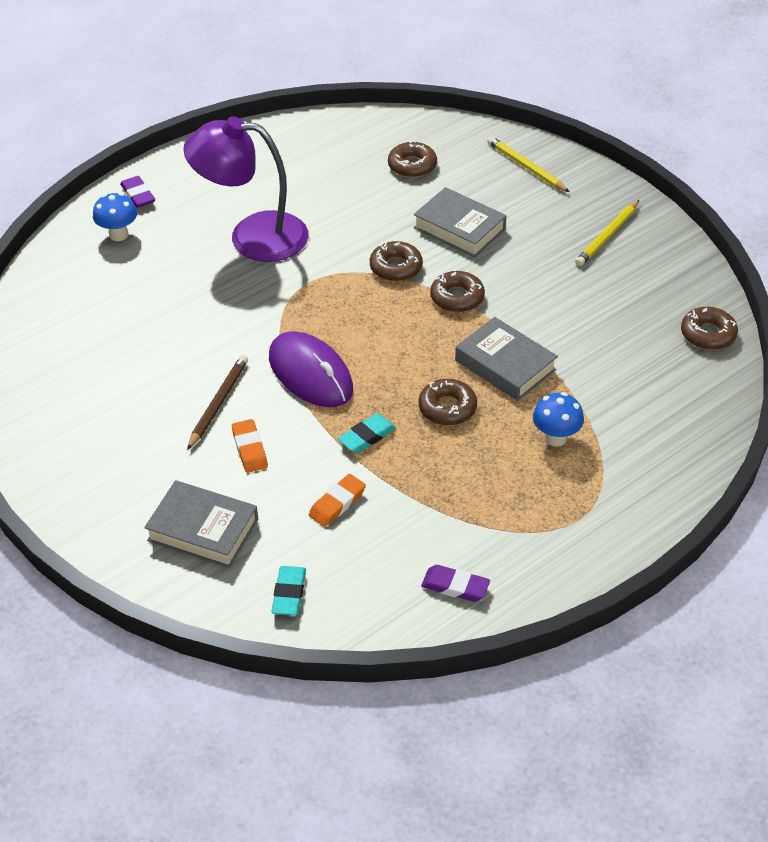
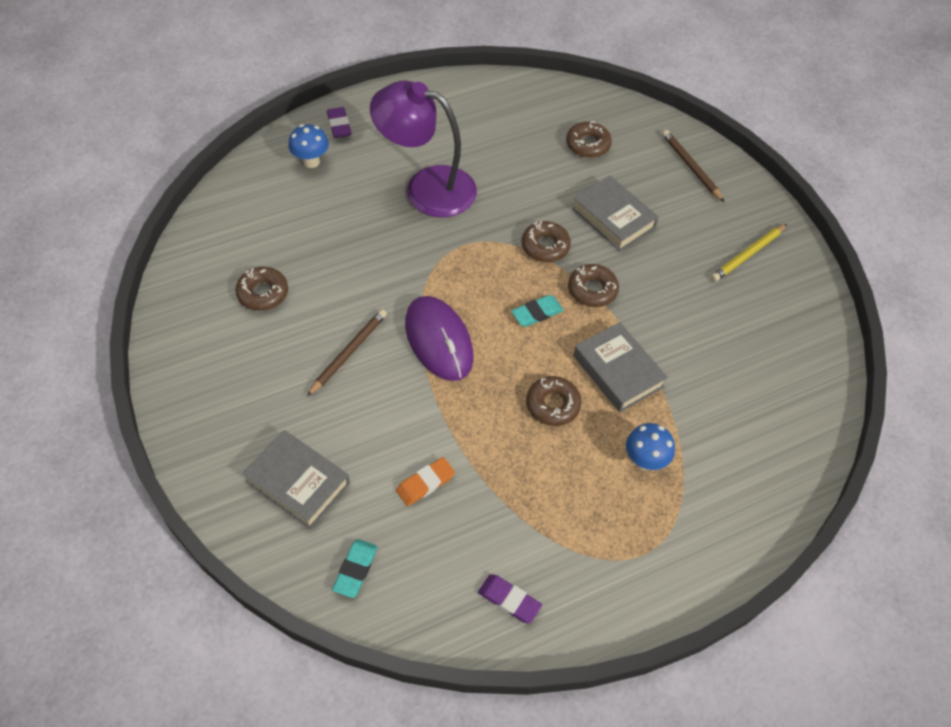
camera: 10 degrees right, 10 degrees up
(249, 449) = (363, 407): orange eraser -> none
(367, 436) = (471, 418): turquoise eraser -> turquoise eraser (537, 313)
(526, 167) = (691, 167): yellow pencil -> brown pencil
(708, 334) = (817, 380): brown donut -> brown donut (263, 293)

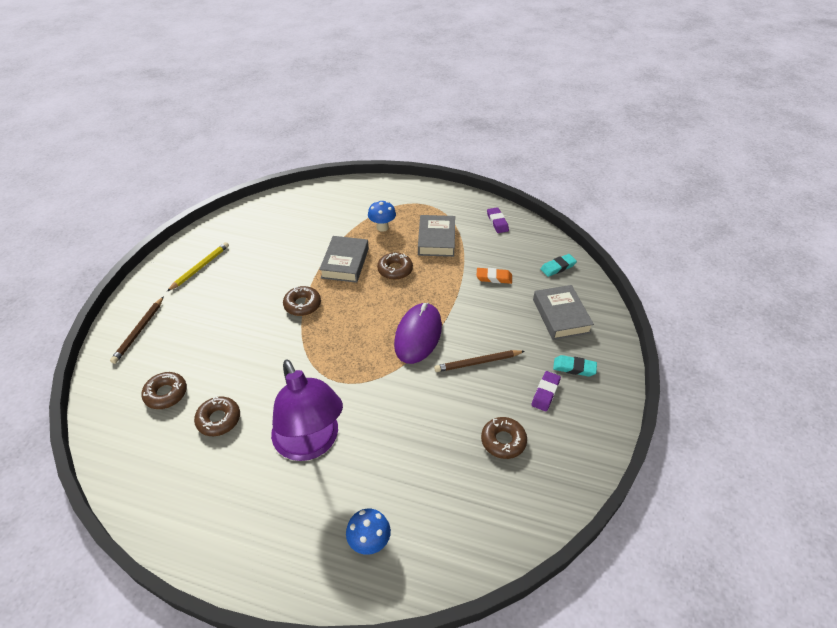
camera: 135 degrees left, 10 degrees down
(339, 125) = (308, 568): purple eraser -> purple eraser (545, 393)
(537, 313) = (347, 313): turquoise eraser -> turquoise eraser (574, 368)
(545, 246) = (292, 345): brown donut -> brown donut (219, 419)
(613, 218) = (231, 334): grey book -> grey book (436, 239)
(748, 254) = (200, 267): yellow pencil -> yellow pencil turned 60 degrees counterclockwise

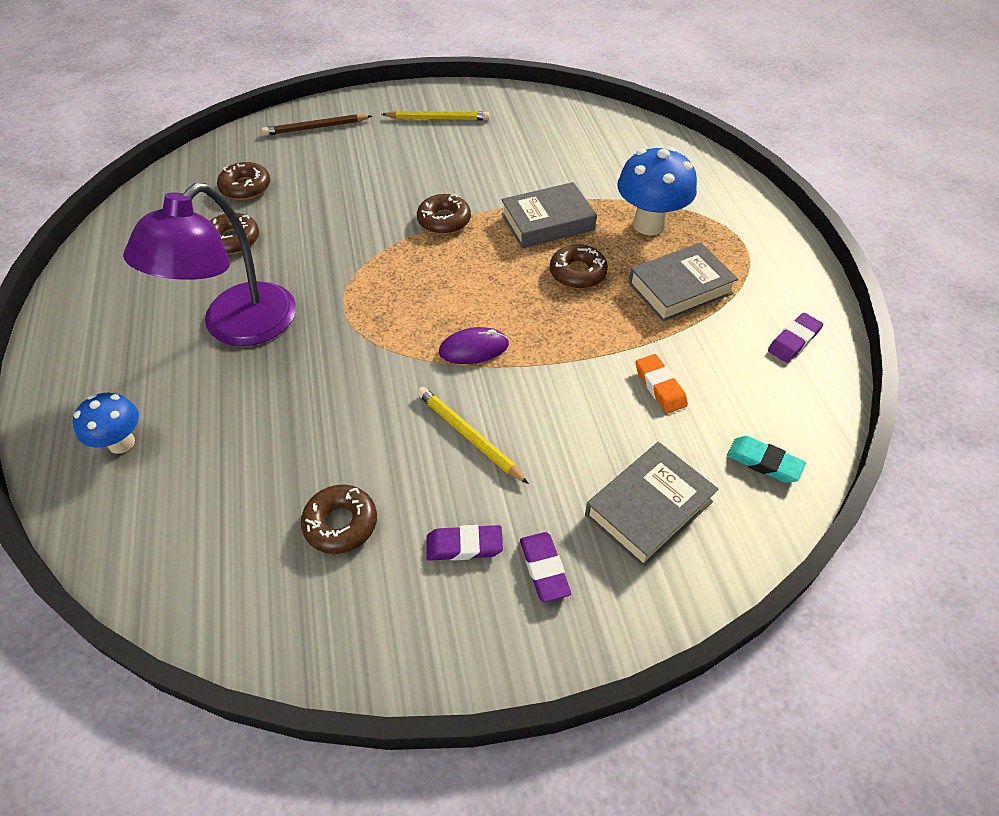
camera: 60 degrees right, 5 degrees up
(382, 227) = (649, 224): blue mushroom -> blue mushroom, size x1.65
(418, 335) = (473, 348): purple mouse -> purple mouse, size x0.58
(478, 362) = (469, 436): brown pencil -> yellow pencil
(574, 368) = (544, 569): turquoise eraser -> purple eraser

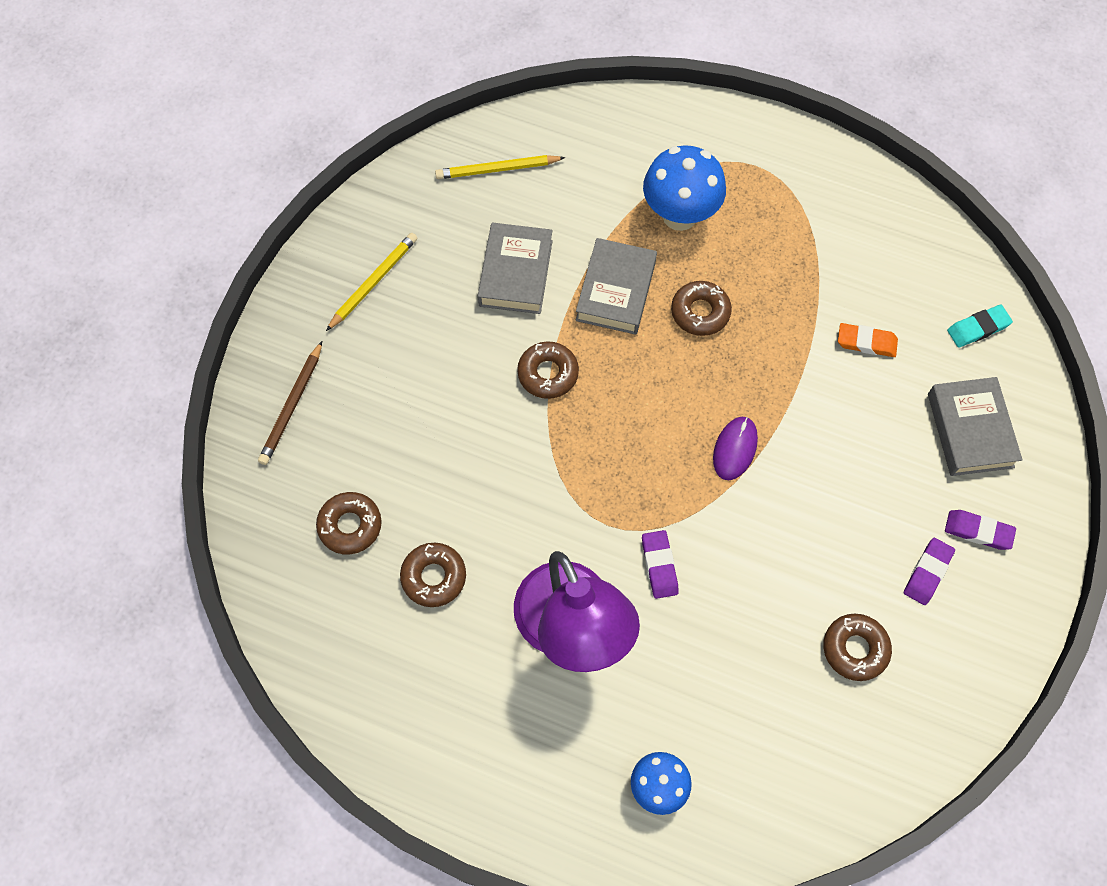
camera: 55 degrees left, 15 degrees up
(469, 436) = (827, 509): yellow pencil -> yellow pencil (497, 169)
(680, 288) = (773, 251): grey book -> grey book (516, 273)
(793, 341) = (882, 218): purple eraser -> purple eraser (659, 565)

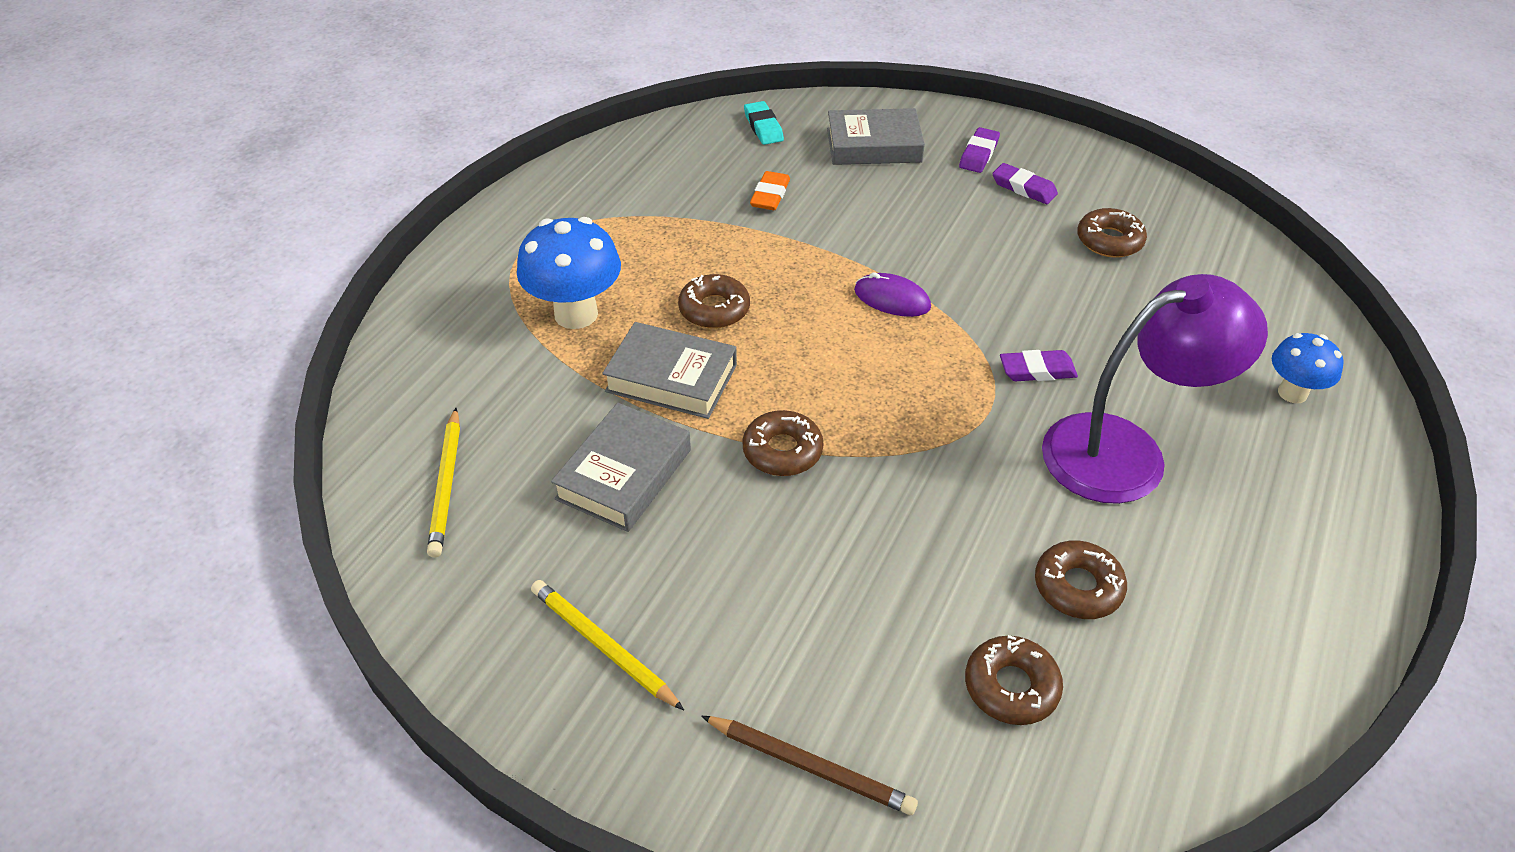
camera: 85 degrees left, 20 degrees down
(516, 273) = (624, 474): grey book -> grey book turned 75 degrees counterclockwise

